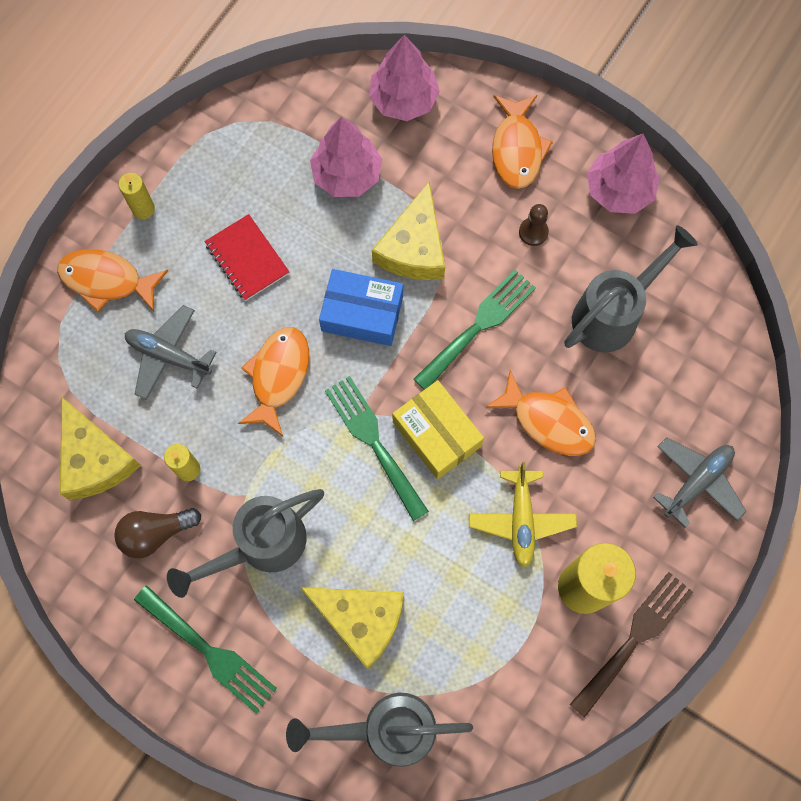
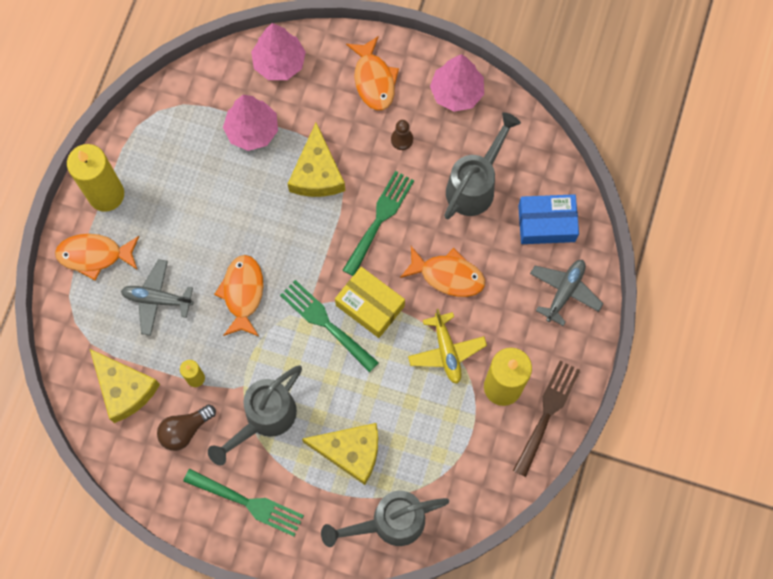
camera: 15 degrees left, 0 degrees up
(143, 209) = (106, 194): yellow candle -> yellow candle, size x2.07
(247, 259) = (195, 212): red notebook -> none
(362, 313) = (292, 231): blue box -> blue box (546, 223)

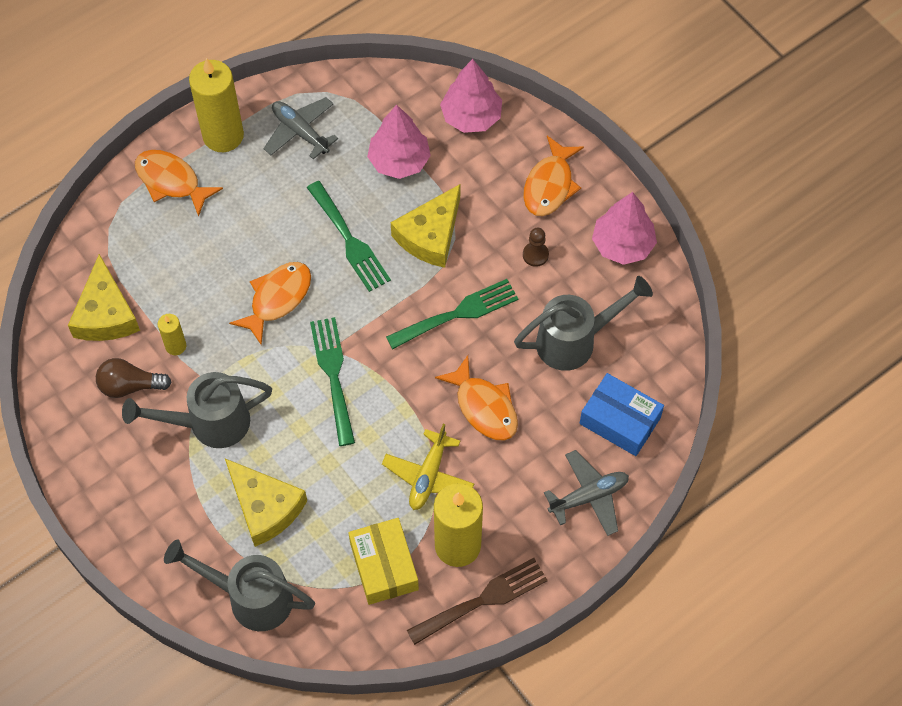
camera: 35 degrees right, 10 degrees down
(157, 299) = (196, 254): grey plane -> grey plane (300, 132)
(248, 503) = (135, 489): green fork -> green fork (349, 240)
(370, 305) = (387, 386): yellow box -> yellow box (384, 566)

